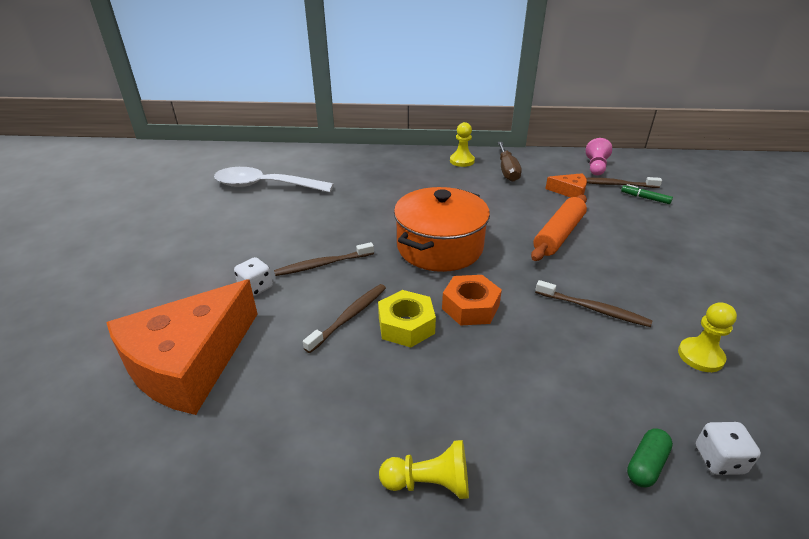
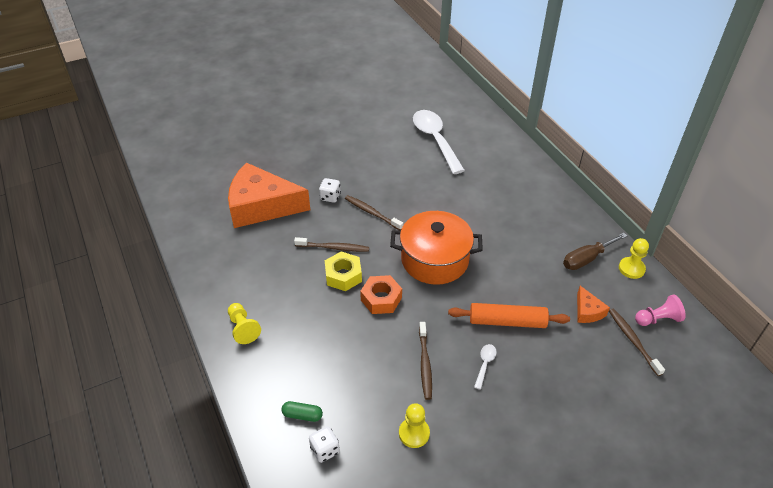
camera: 60 degrees right, 10 degrees up
(462, 161) = (576, 224): yellow pawn -> yellow pawn (631, 268)
(610, 268) = (485, 364): none -> white spoon
(645, 198) = (626, 368): green marker -> none

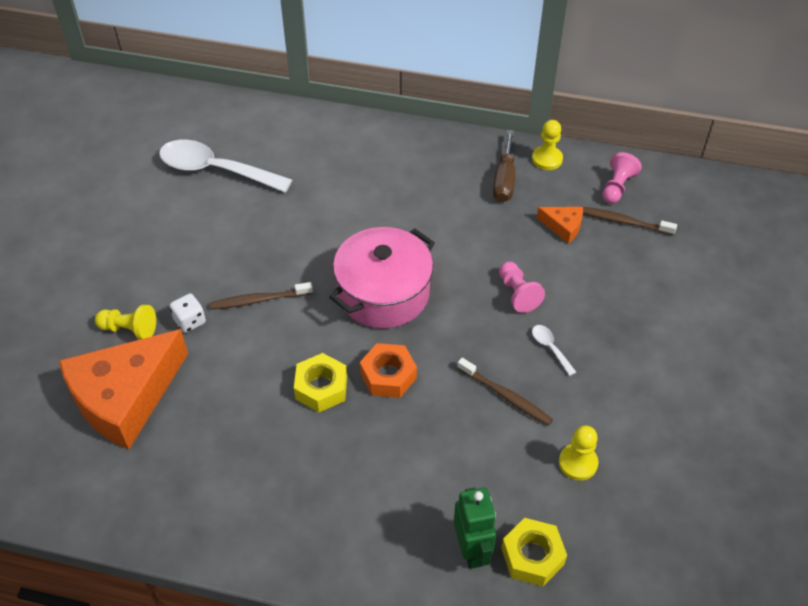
camera: 50 degrees left, 5 degrees up
(243, 328) = (298, 535): yellow pawn -> yellow pawn (129, 329)
(302, 415) = (472, 550): green capsule -> green robot
(325, 450) = (532, 556): white dice -> yellow nut
(334, 248) = (271, 370): brown toothbrush -> none
(434, 259) = (383, 293): orange pot -> pink pot
(507, 321) = (517, 293): orange rolling pin -> pink pawn

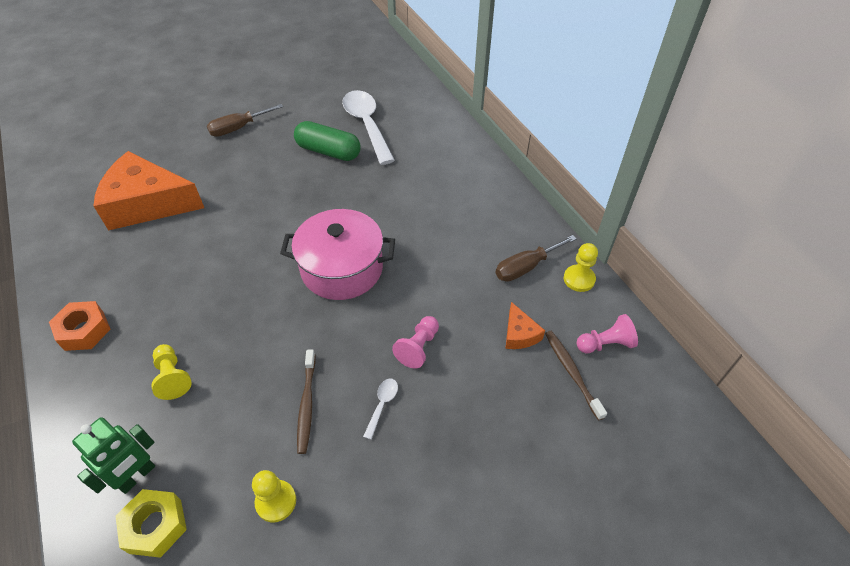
camera: 50 degrees right, 0 degrees up
(94, 267) = (238, 128): none -> brown screwdriver
(129, 329) = (202, 172): yellow pawn -> yellow pawn (172, 377)
(190, 321) = (231, 192): white dice -> none
(219, 218) = (328, 151): none -> green capsule
(259, 300) = (277, 211): brown toothbrush -> none
(321, 388) = (227, 289): yellow nut -> none
(388, 375) = (268, 319): orange nut -> orange nut (84, 330)

